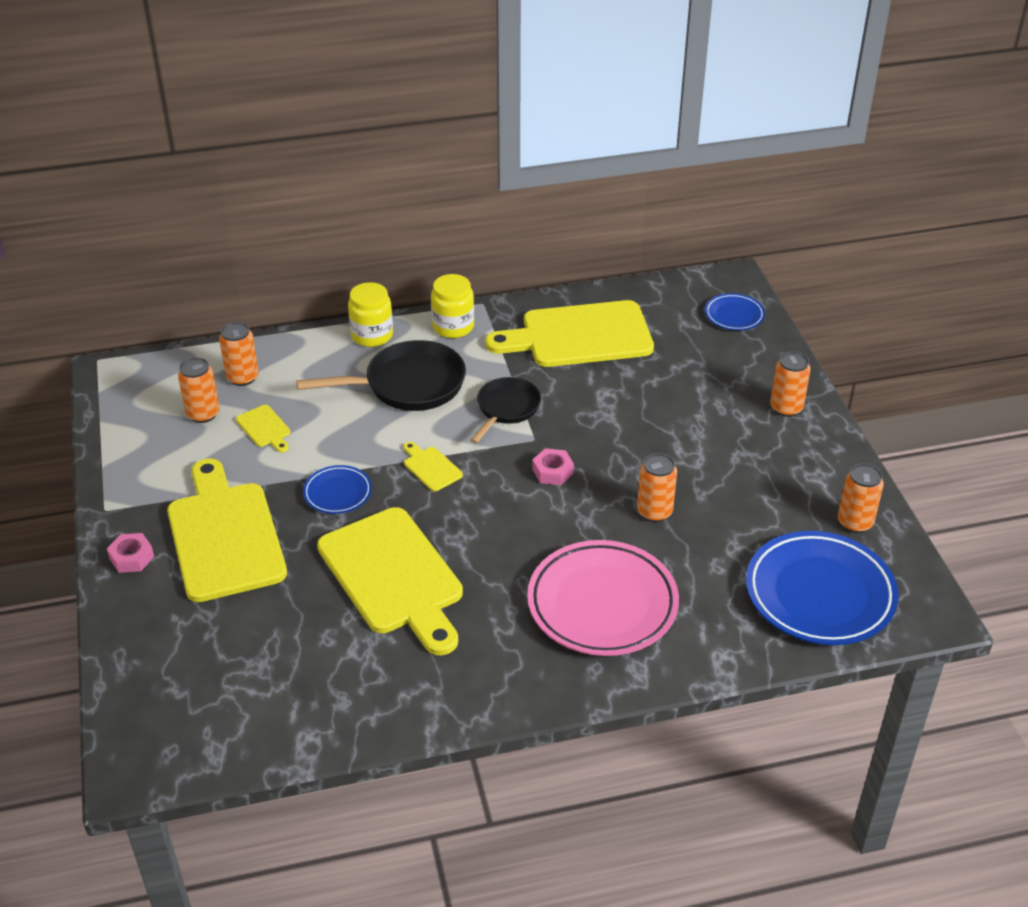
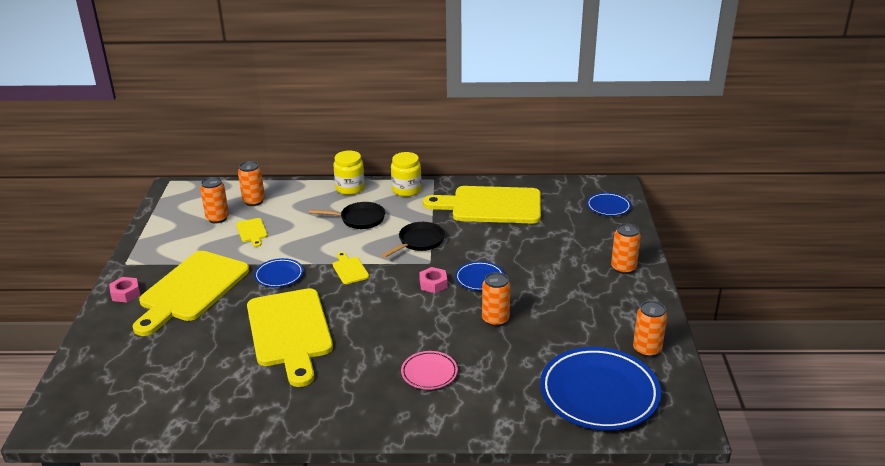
camera: 15 degrees right, 10 degrees down
(224, 536) = (191, 290): yellow cutting board -> yellow cutting board turned 150 degrees counterclockwise
(408, 385) = (359, 219): black pan -> black pan, size x0.64
(602, 604) = (429, 373): pink plate -> pink plate, size x0.49
(610, 454) = (479, 279): none -> blue plate

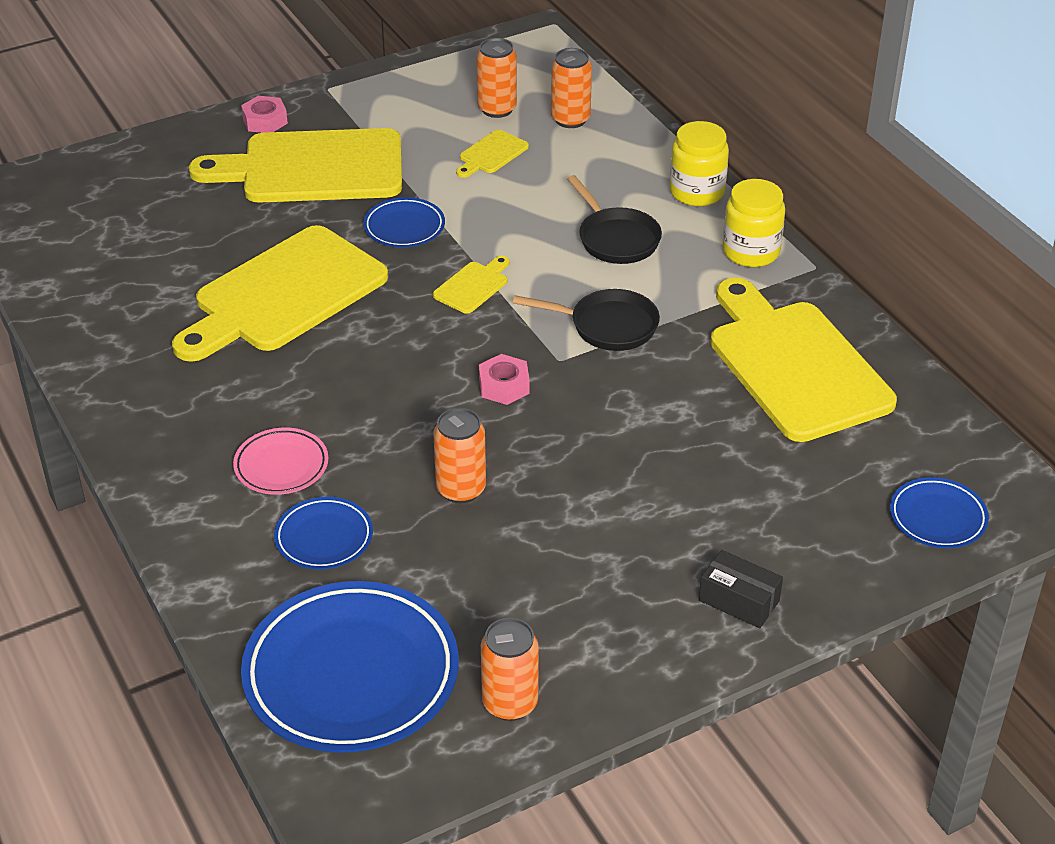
camera: 60 degrees right, 10 degrees up
(479, 279) = (559, 431): blue plate -> blue plate (324, 538)
(623, 268) = (739, 601): orange can -> black box

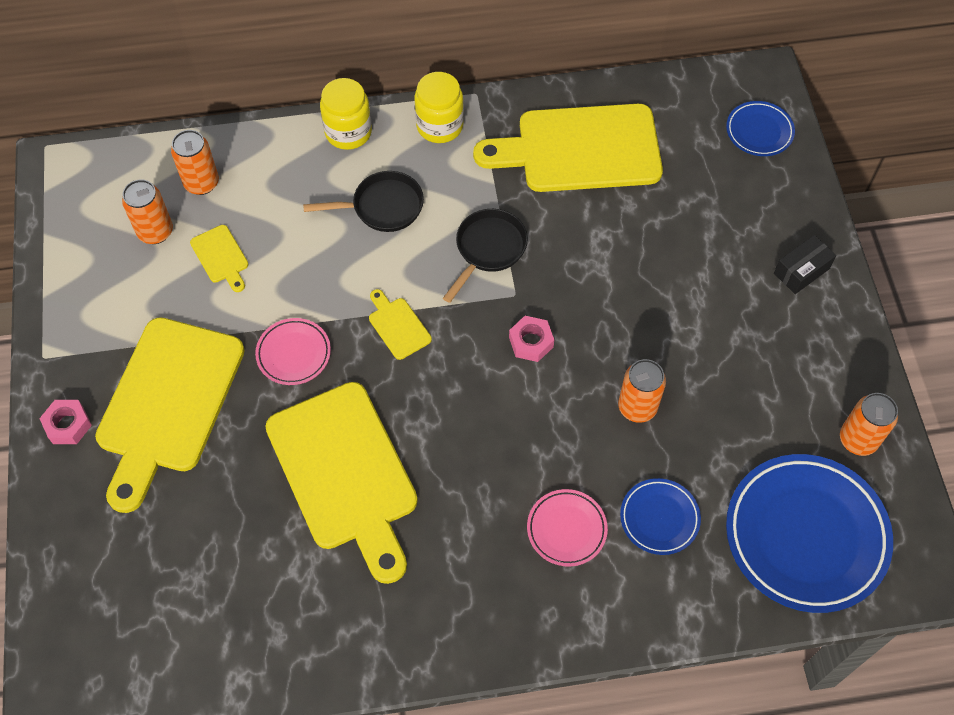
camera: 70 degrees left, 20 degrees up
(404, 227) = (293, 354): blue plate -> pink plate

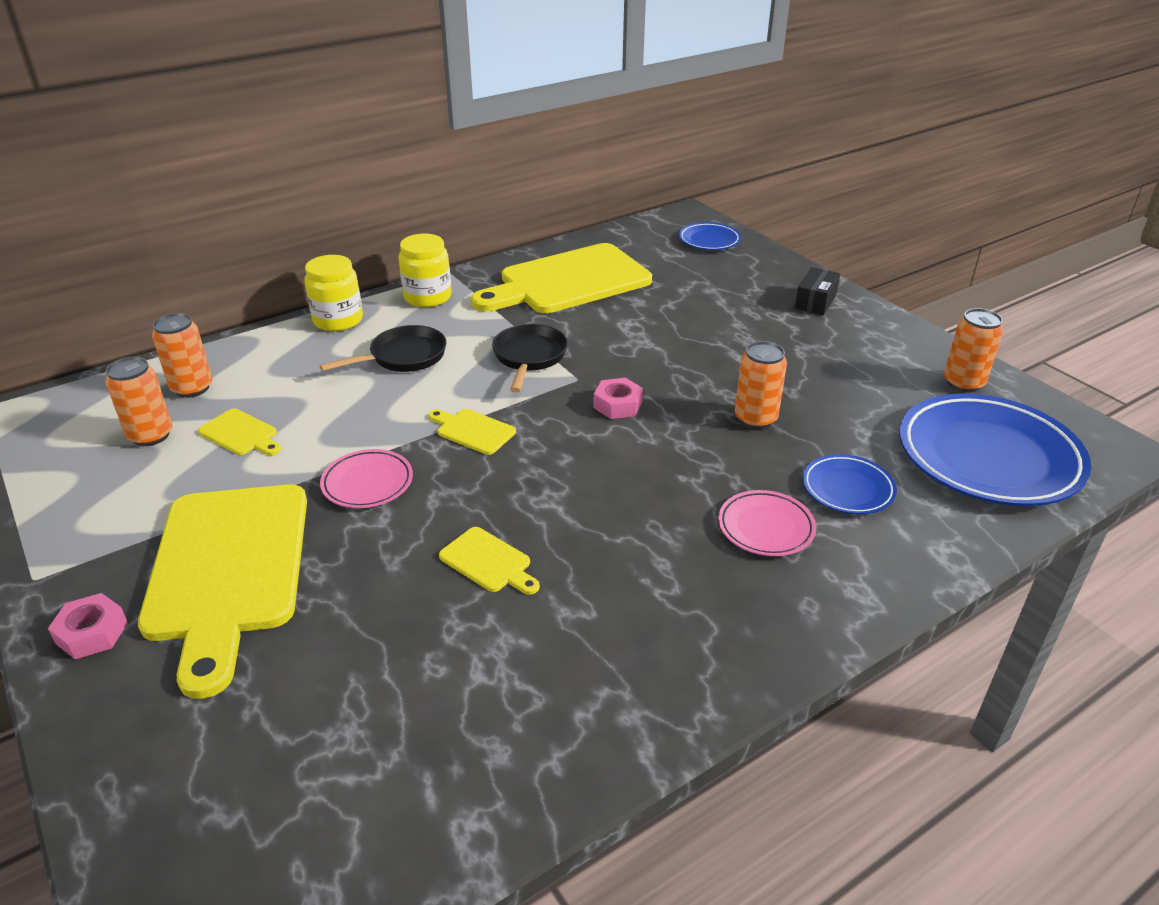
camera: 25 degrees left, 25 degrees down
(345, 473) = (488, 562): yellow cutting board -> yellow cutting board, size x0.41

